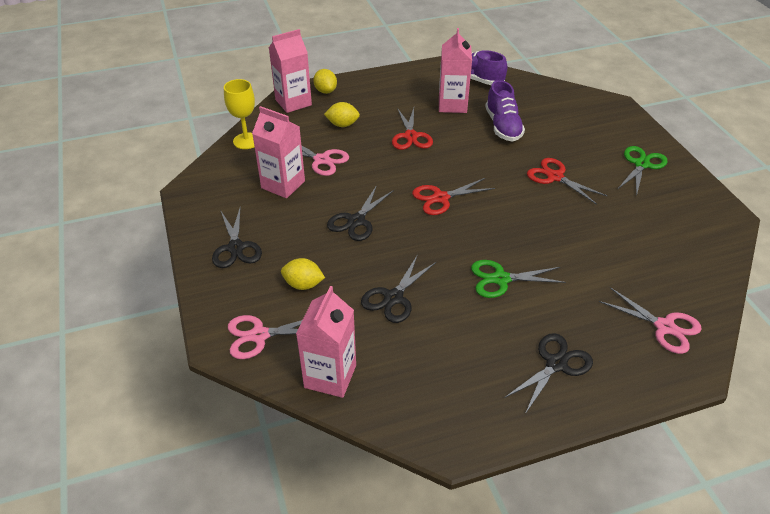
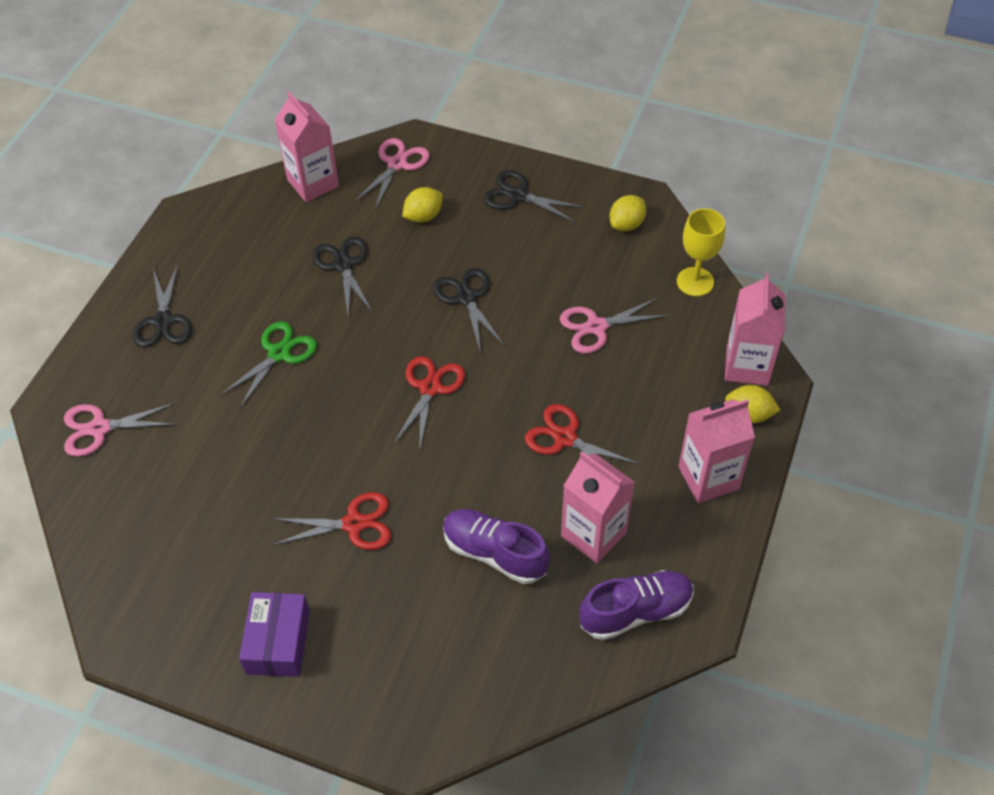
camera: 130 degrees right, 10 degrees up
(283, 184) = (582, 273): pink carton -> pink carton (708, 478)
(342, 125) = (651, 386): yellow lemon -> yellow lemon (626, 224)
(641, 164) = (278, 642): green scissors -> purple box

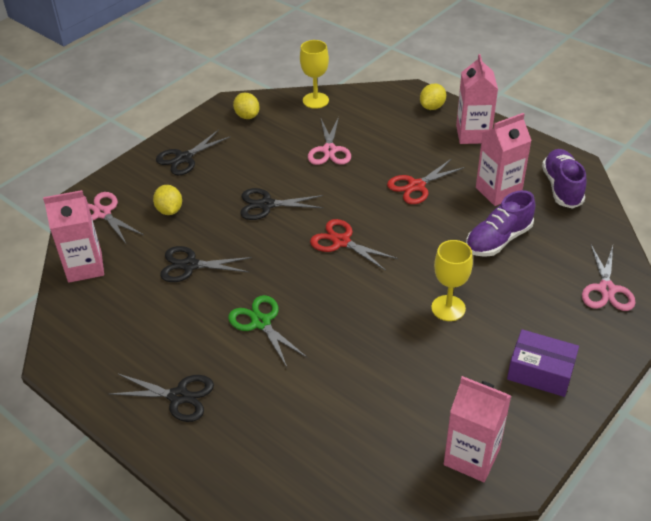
camera: 70 degrees left, 10 degrees down
(99, 428) = (279, 464): pink scissors -> pink scissors (606, 289)
(353, 524) = (448, 308): red scissors -> yellow goblet
(747, 366) = (395, 98): pink carton -> pink carton (471, 457)

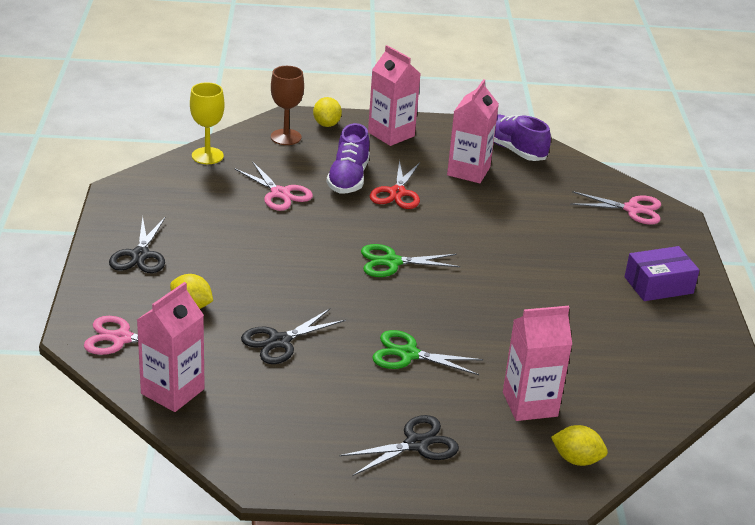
camera: 45 degrees left, 10 degrees down
(247, 116) = (155, 194): yellow lemon -> yellow lemon (576, 459)
(266, 205) = (283, 261): black scissors -> none
(341, 242) = (392, 262): red scissors -> green scissors
(388, 106) = (286, 137): none -> brown goblet
(448, 308) = (541, 273): yellow goblet -> none
(471, 457) = (685, 363): pink carton -> pink carton (530, 404)
(498, 240) = (514, 207): purple shoe -> purple shoe (348, 178)
(606, 289) = (632, 209): pink scissors -> pink scissors turned 45 degrees counterclockwise

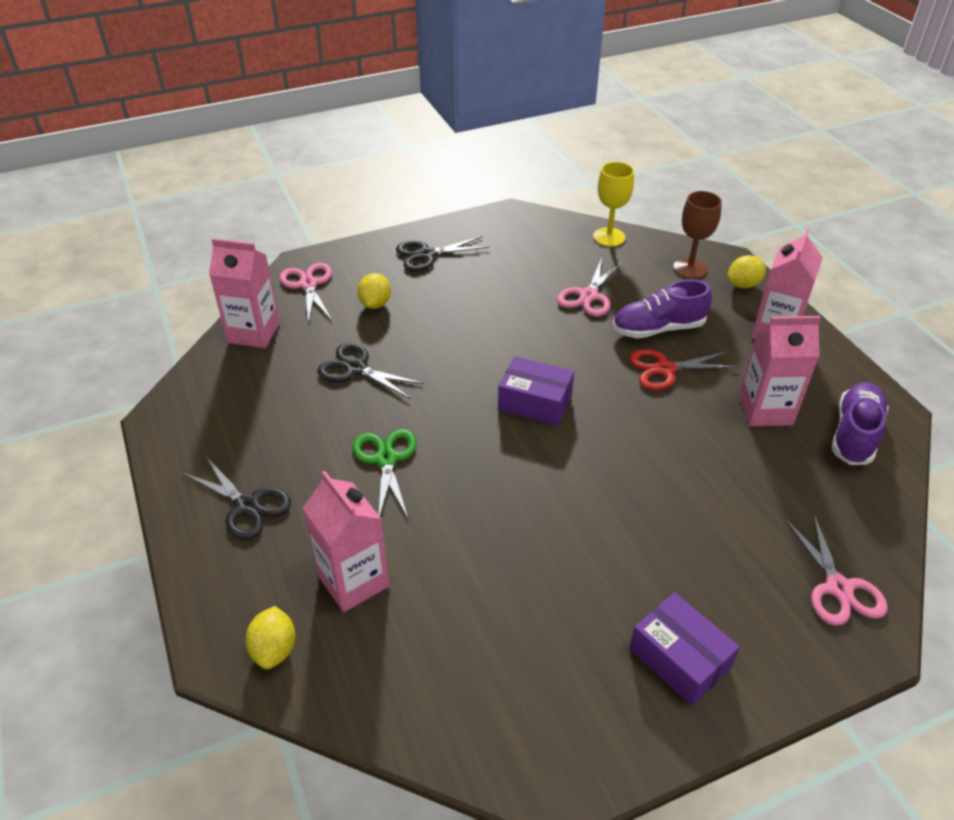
camera: 70 degrees right, 10 degrees up
(392, 262) = (535, 402): green scissors -> purple box

